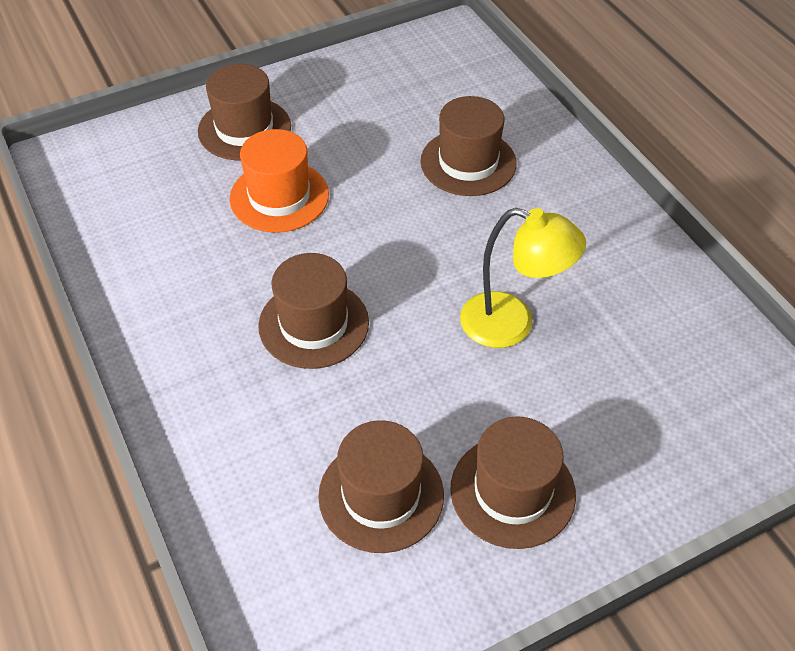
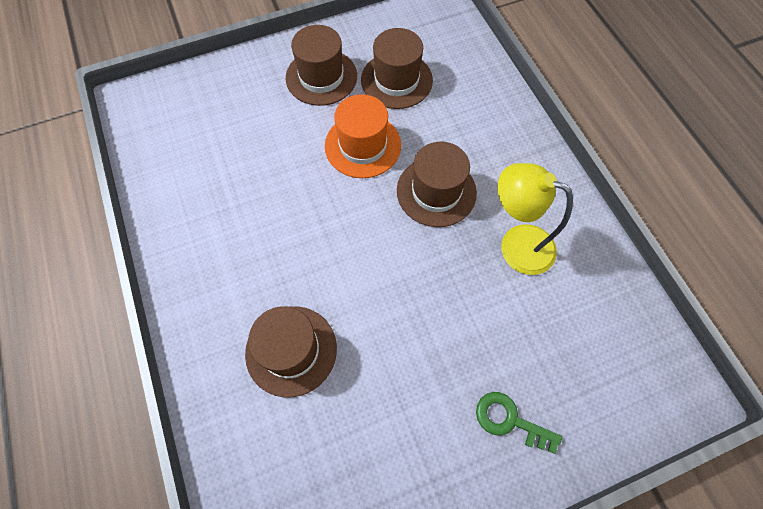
camera: 175 degrees left, 15 degrees up
(244, 129) = (510, 420): brown hat -> green key
(279, 196) = (468, 321): orange hat -> orange hat (363, 145)
(512, 325) = (294, 180): yellow lamp -> yellow lamp (516, 244)

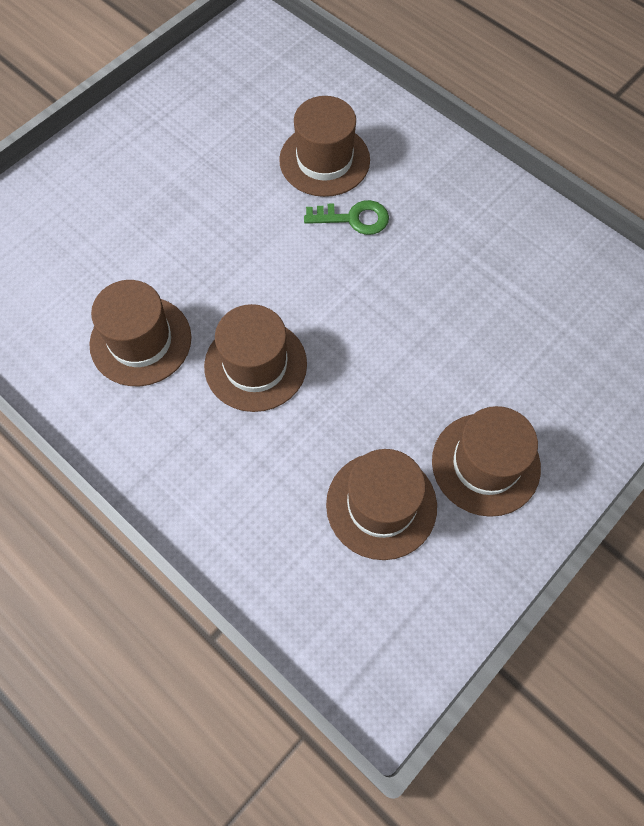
camera: 155 degrees right, 0 degrees up
(363, 145) = (372, 386): orange hat -> none
(510, 420) = (102, 183): green key -> green key (353, 218)
(516, 244) = (140, 341): yellow lamp -> brown hat

